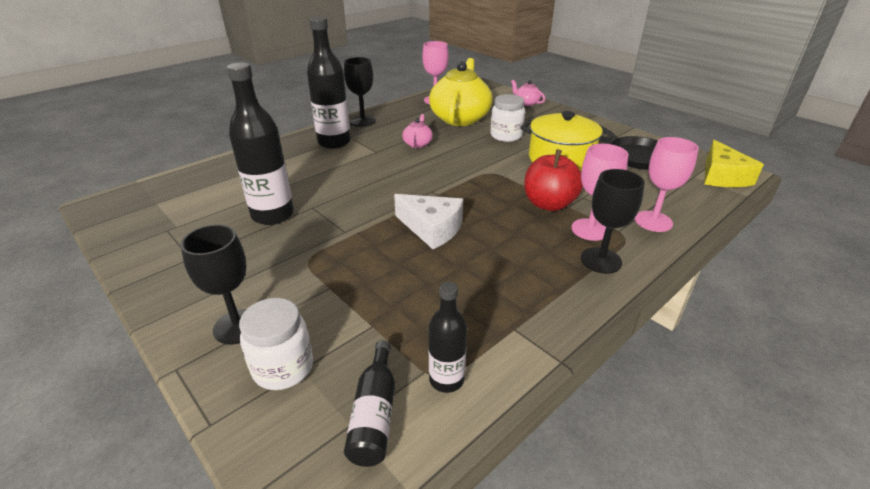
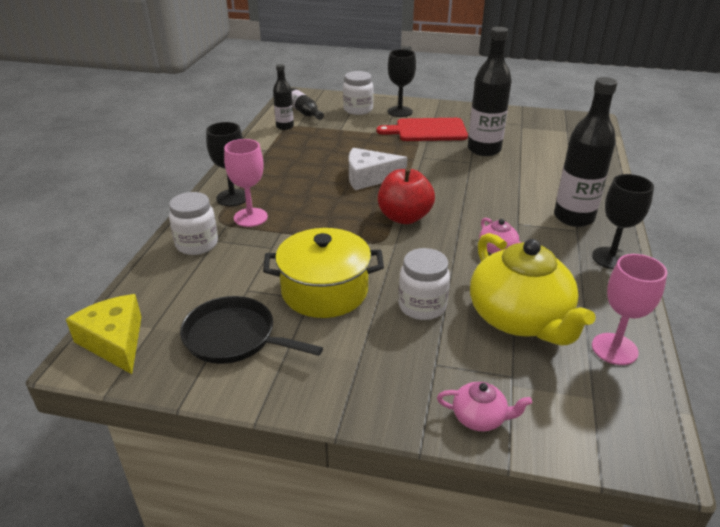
camera: 145 degrees right, 0 degrees up
(272, 268) = (427, 130): none -> red cutting board
(549, 204) = (298, 228): red apple -> red apple (404, 217)
(653, 221) = (197, 244): pink goblet -> white jar

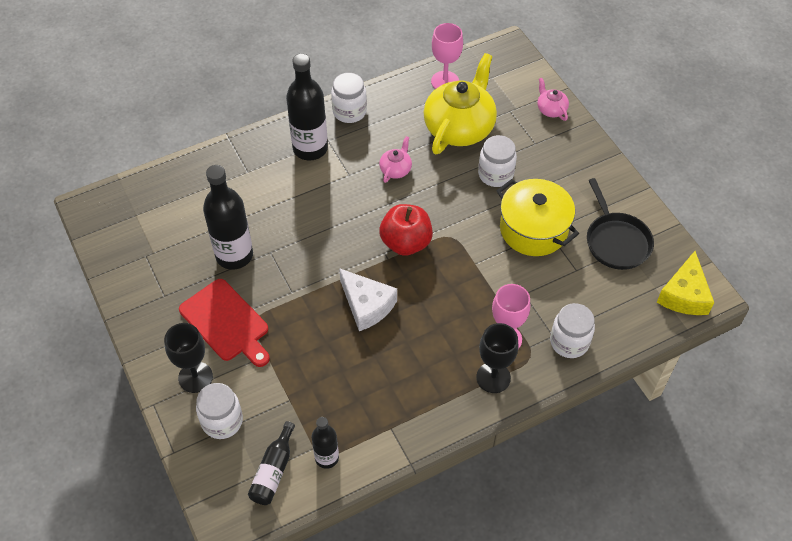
camera: 130 degrees left, 20 degrees up
(611, 258) = (349, 112): black goblet -> white jar

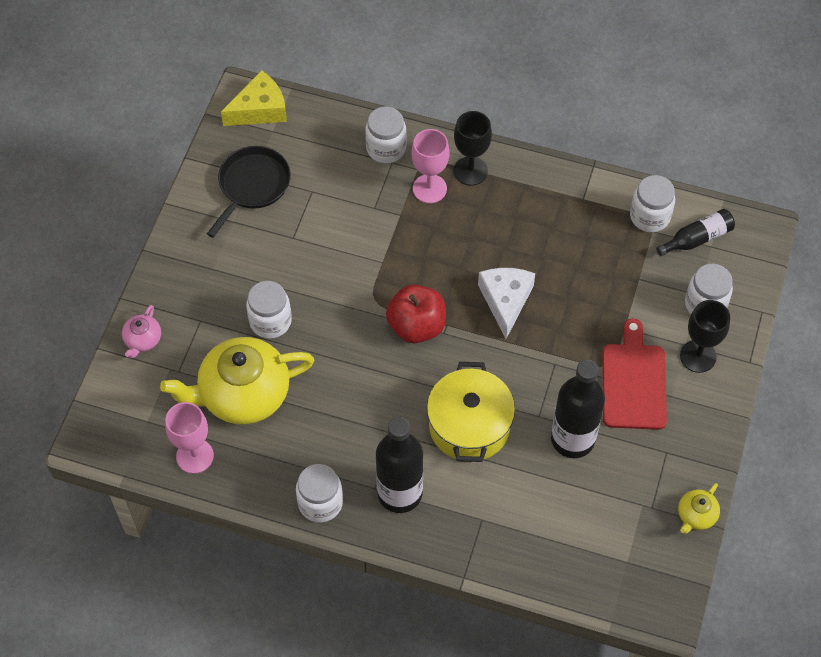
camera: 135 degrees left, 5 degrees up
(111, 272) = (696, 515): none -> yellow teapot
(326, 458) = (649, 216): black bottle -> white jar
(396, 169) = (347, 402): pink teapot -> none
(533, 229) = (302, 249): yellow pot -> yellow pot (469, 426)

